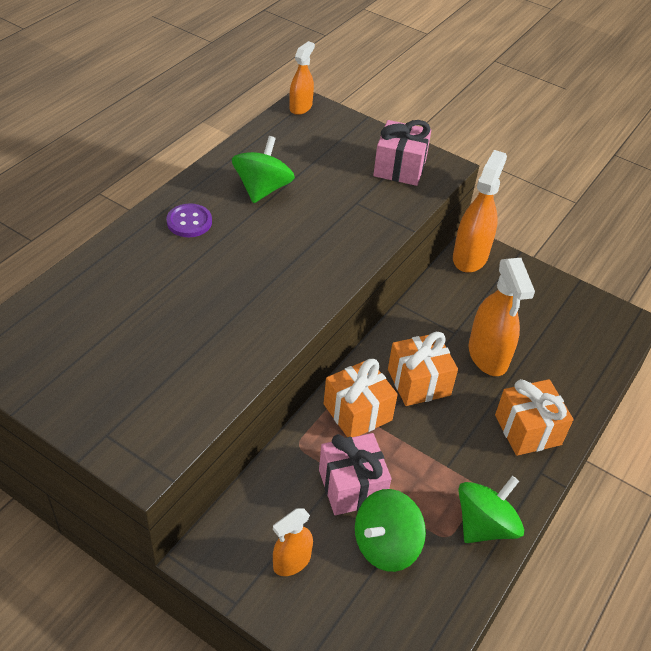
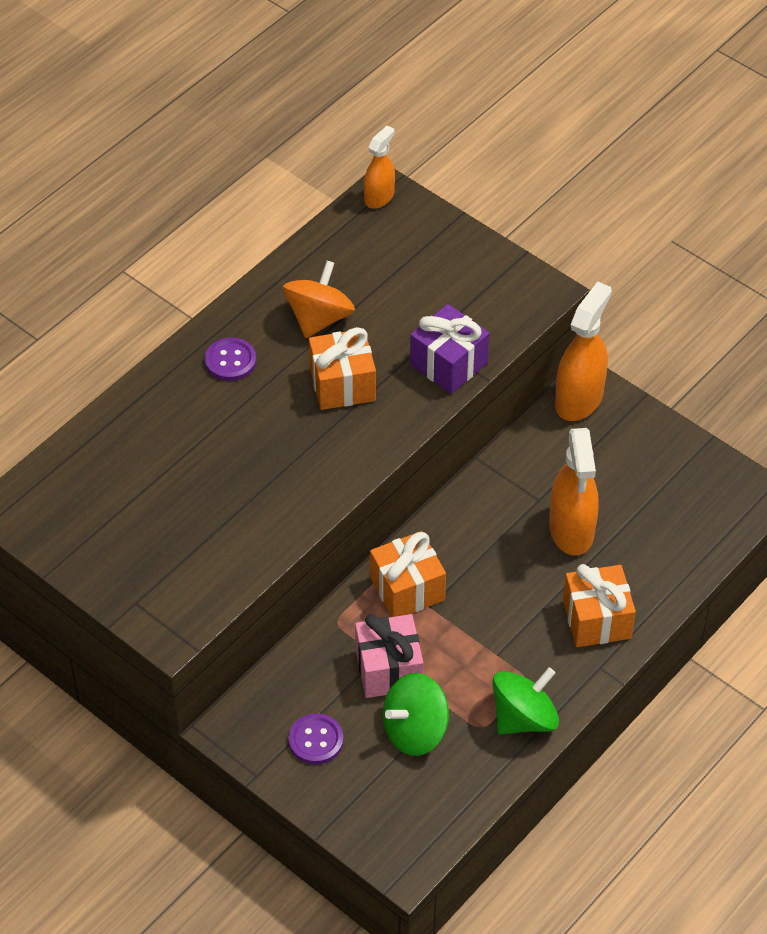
camera: 10 degrees right, 5 degrees up
(262, 189) = (319, 318): green spinning top -> orange spinning top
(291, 561) = (316, 740): orange spray bottle -> purple button
(377, 219) = (448, 364): none -> purple gift
(399, 168) = (489, 292): pink gift -> none
(418, 382) = (483, 558): orange gift -> orange gift (342, 384)

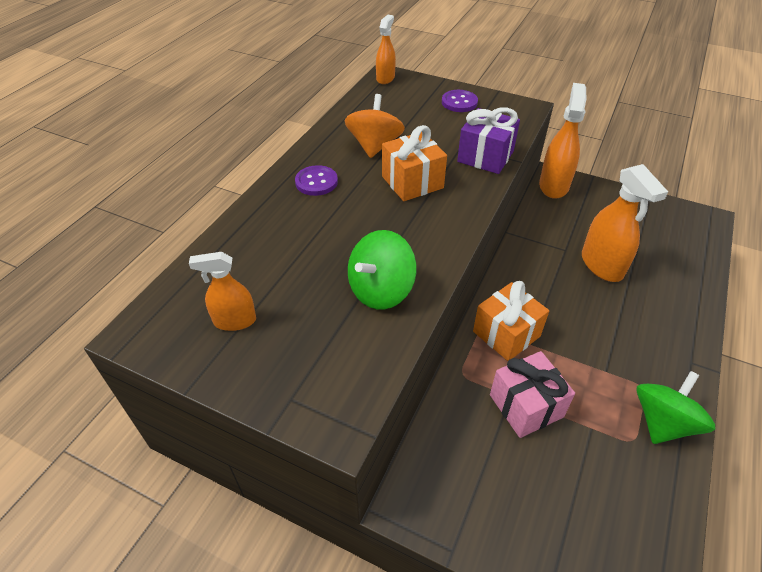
camera: 15 degrees left, 5 degrees down
(101, 516) = (234, 321): none -> orange spray bottle
(316, 740) = (494, 494): purple button -> purple button (459, 102)
(415, 731) = (579, 459): green spinning top -> green spinning top (381, 290)
(597, 619) = (663, 325): orange gift -> none

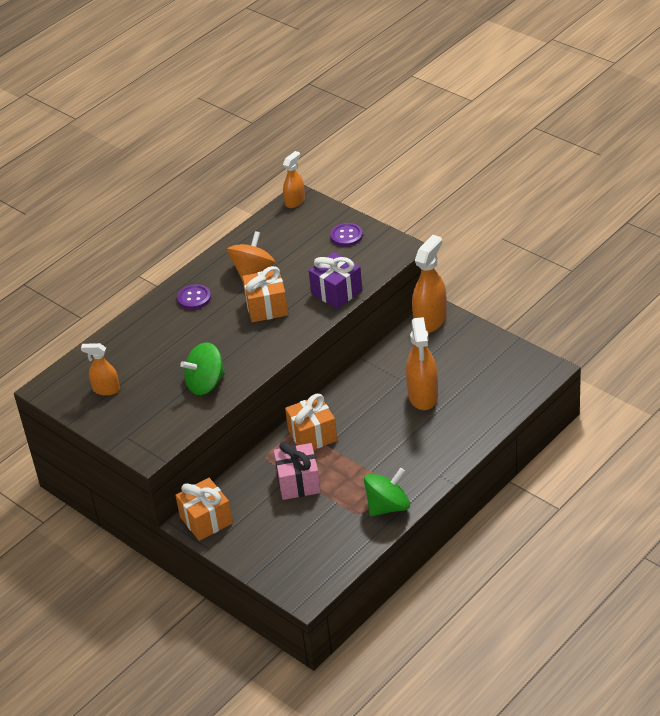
camera: 20 degrees right, 5 degrees down
(428, 496) = (206, 520): none -> orange gift

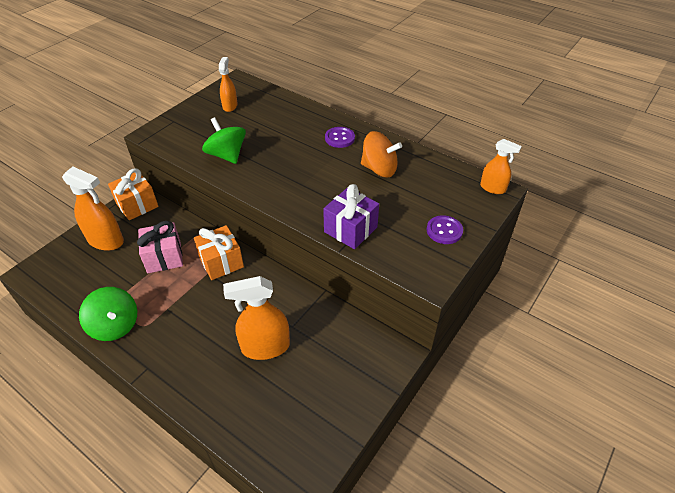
camera: 80 degrees right, 5 degrees up
(266, 307) = (327, 182): orange gift -> none
(430, 321) = (384, 348): orange spray bottle -> orange spray bottle (106, 240)

